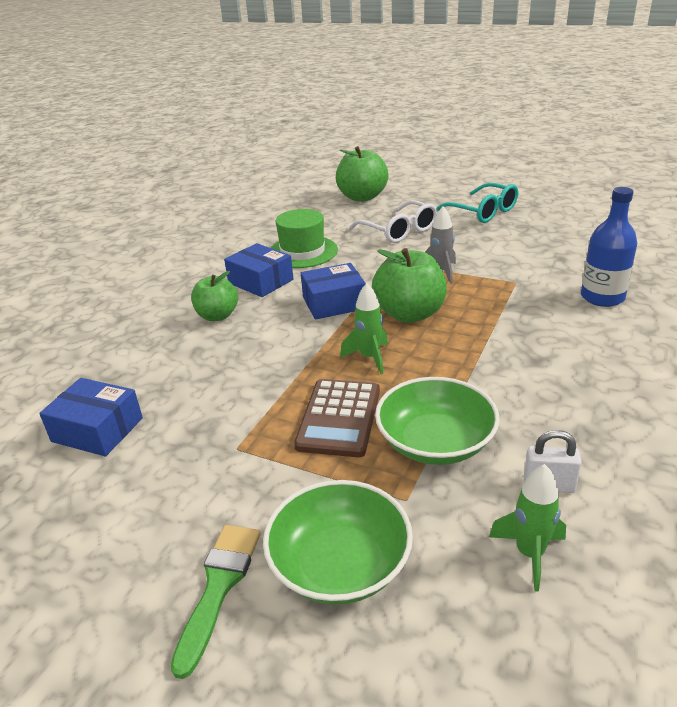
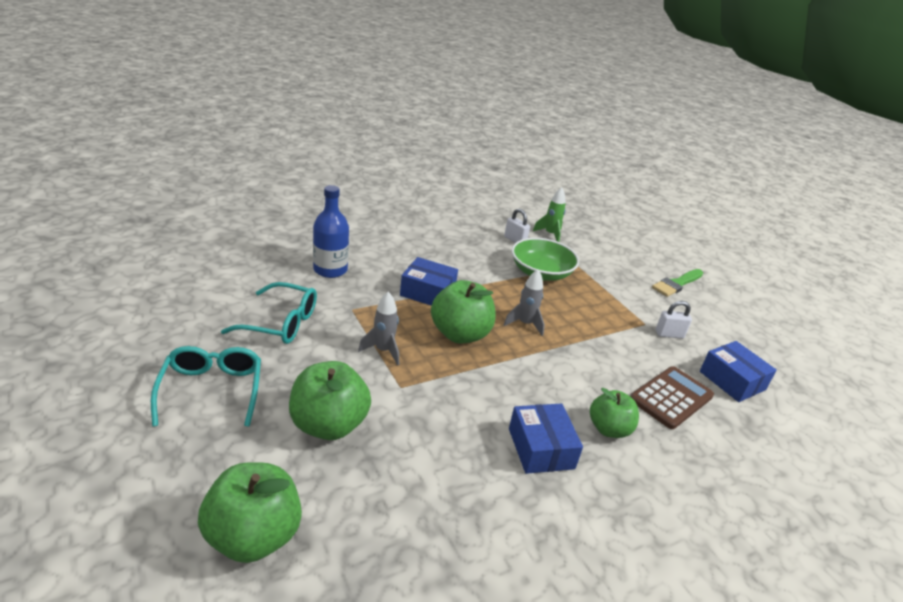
camera: 150 degrees left, 0 degrees up
(196, 451) = (669, 334): none -> white padlock
(302, 252) = (460, 466): green hat -> none
(334, 303) = (501, 378): blue box -> blue box (428, 292)
(339, 418) = (577, 306): brown calculator -> brown calculator (671, 398)
(340, 564) = (623, 266): green bowl -> none
(369, 358) = (525, 324): green rocket -> grey rocket
(399, 231) = (329, 425): white glasses -> green apple
(532, 249) = (281, 323): none -> turquoise glasses

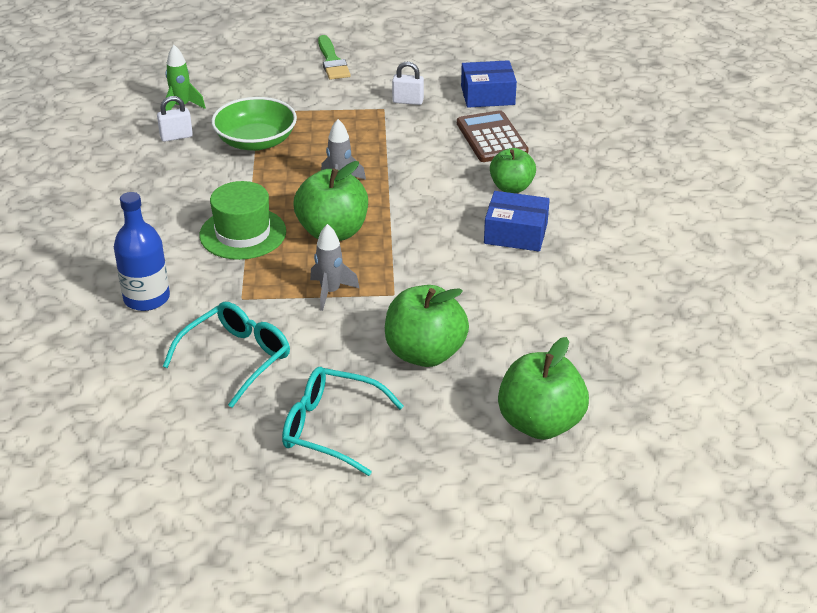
camera: 60 degrees left, 5 degrees up
(428, 292) = (243, 233): blue box -> green hat
(669, 334) = (408, 101): white padlock -> white padlock turned 75 degrees clockwise

